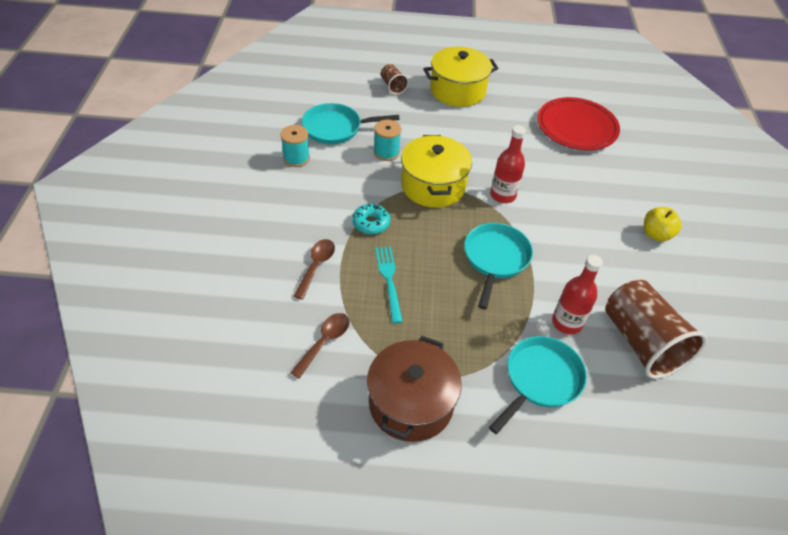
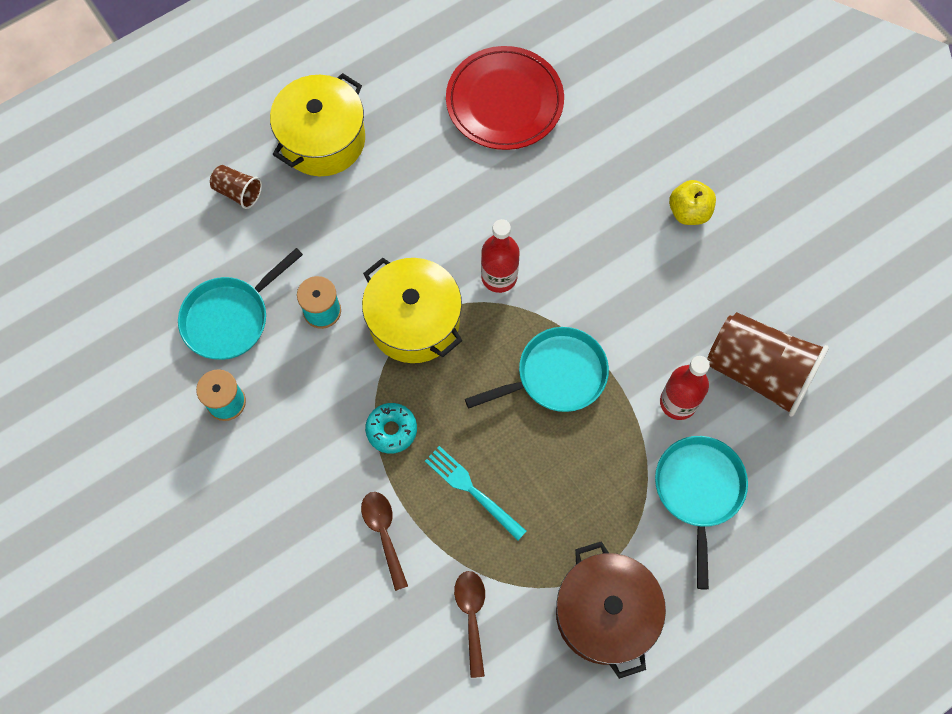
camera: 35 degrees left, 20 degrees up
(495, 259) = (555, 375): turquoise pan -> turquoise pan turned 90 degrees clockwise

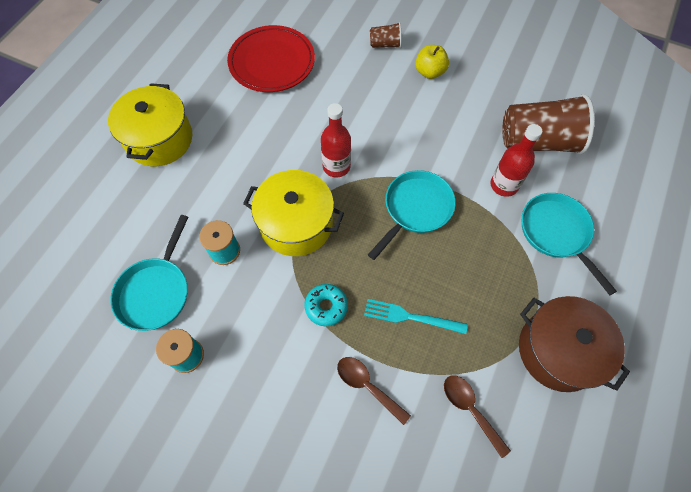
camera: 30 degrees left, 5 degrees down
(238, 192) = (114, 201): brown cup -> brown cup (385, 44)

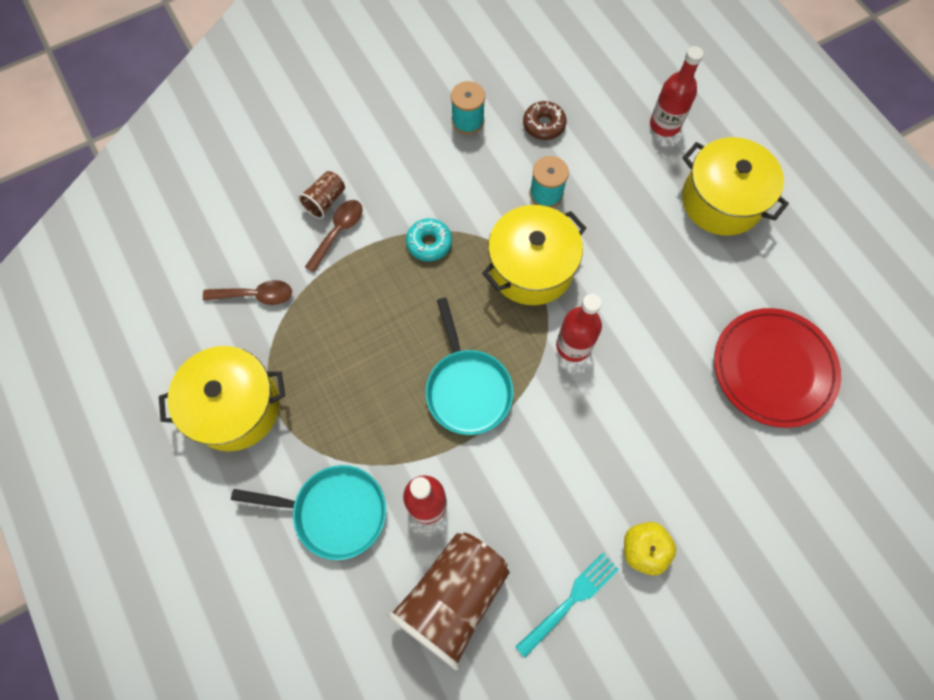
camera: 125 degrees right, 5 degrees up
(106, 205) = (665, 125): none -> red bottle
(156, 291) = (544, 125): turquoise pan -> brown donut
(367, 386) = (338, 232): brown spoon -> brown spoon turned 45 degrees counterclockwise
(385, 44) = (726, 527): brown cup -> brown cup (325, 201)
(410, 317) = (365, 304): turquoise fork -> turquoise fork (570, 600)
(558, 351) = (235, 407): brown pot -> yellow pot

